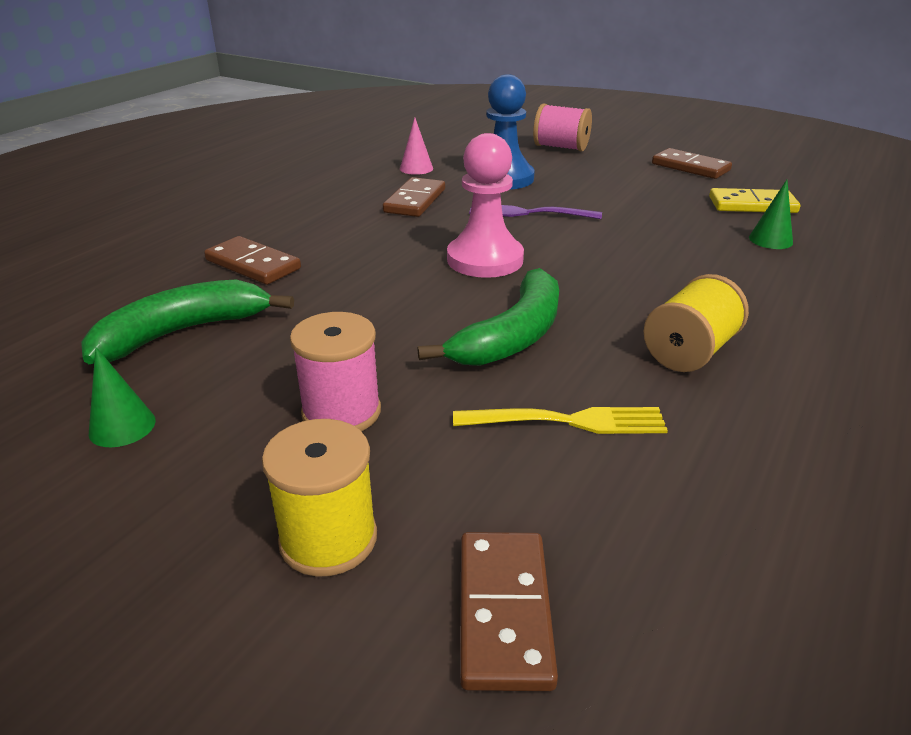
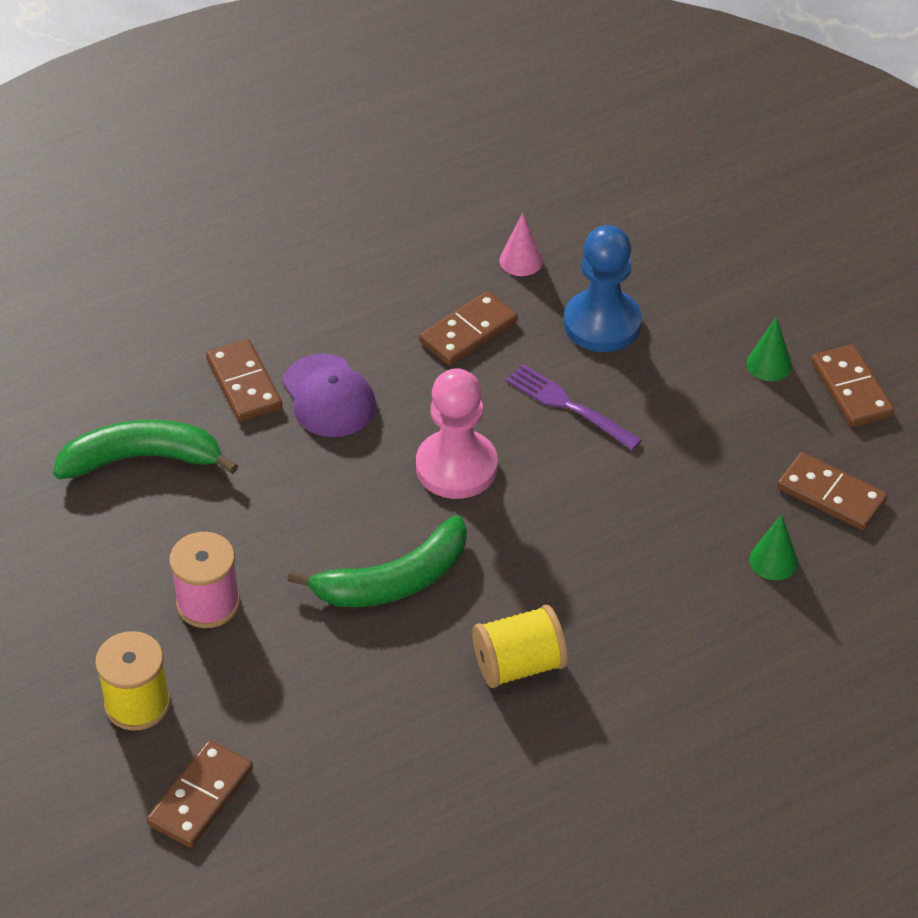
camera: 30 degrees right, 15 degrees up
(122, 426) = (59, 549): green cone -> green cone (769, 364)
(337, 253) = (328, 396): none -> purple cap
(561, 147) = (738, 277): pink spool -> none
(567, 421) = (356, 686): yellow fork -> none
(752, 205) = (831, 495): yellow domino -> brown domino

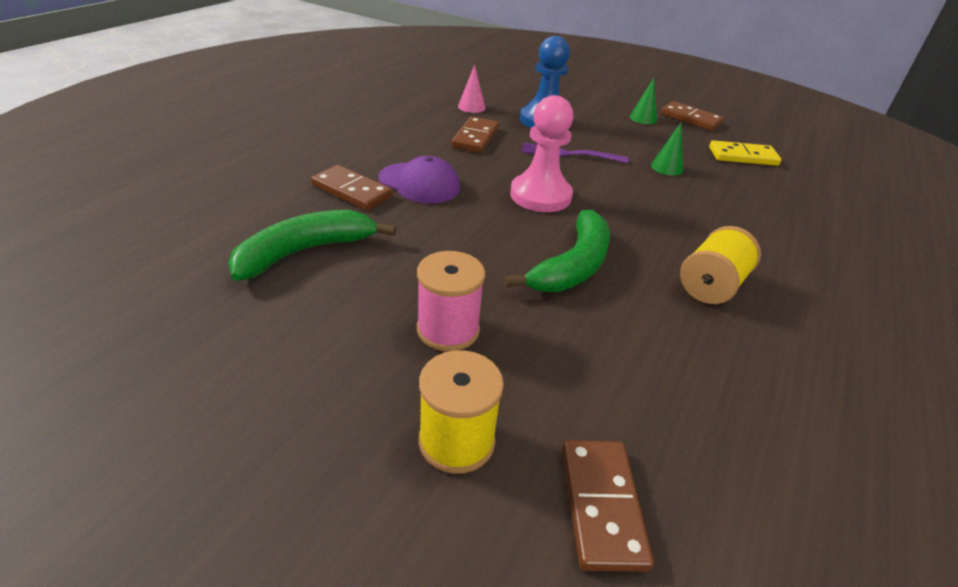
camera: 35 degrees left, 10 degrees down
(773, 560) = (760, 189): green cone -> green cone (667, 167)
(831, 495) = (743, 156): brown domino -> yellow domino

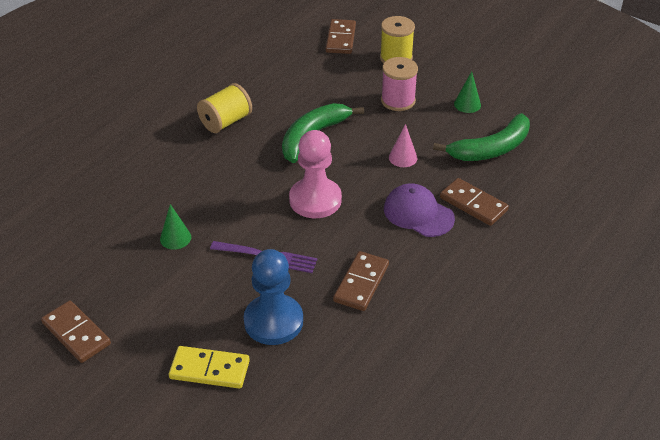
camera: 170 degrees left, 5 degrees up
(471, 107) = (358, 350): pink cone -> pink cone (403, 157)
(643, 118) = (141, 332): green cone -> green cone (467, 104)
(743, 156) = (76, 257): yellow domino -> yellow domino (209, 369)

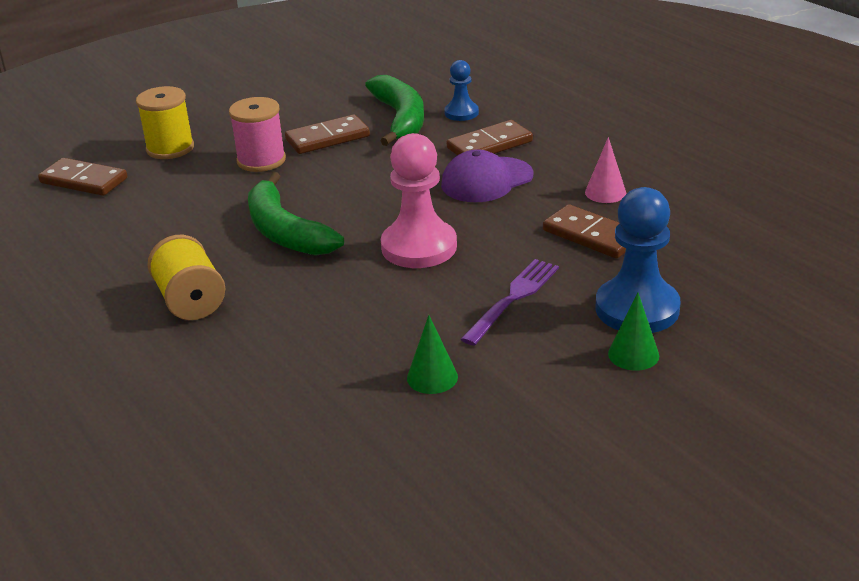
camera: 70 degrees left, 10 degrees down
(76, 333) = (605, 501): brown domino -> brown domino (327, 138)
(209, 369) = (711, 372): yellow domino -> none
(403, 157) = (377, 174): pink cone -> pink cone (605, 192)
(467, 104) = (307, 119): green cone -> green cone (633, 354)
(518, 178) = (461, 113): none -> blue pawn

